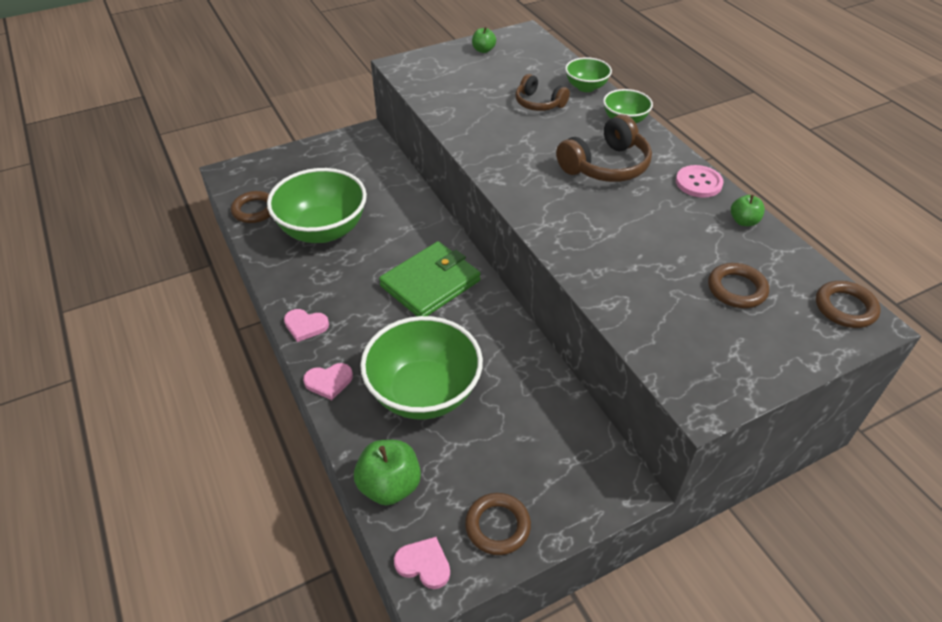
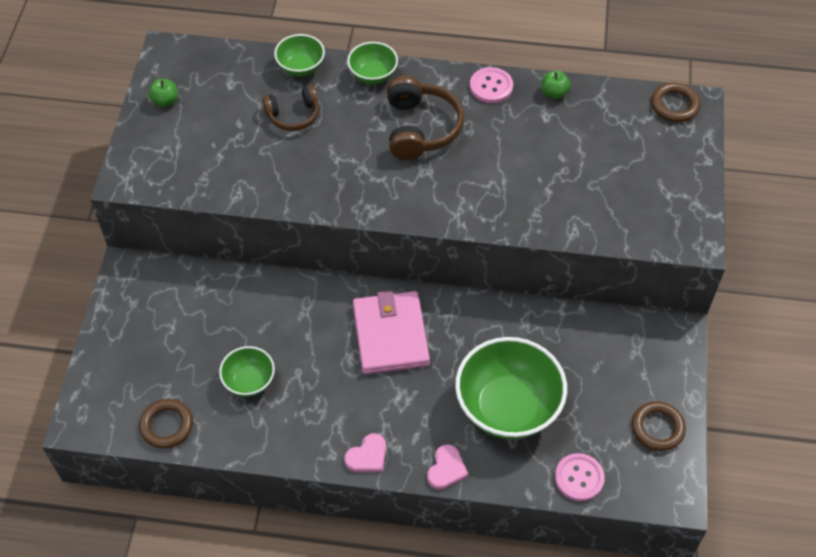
camera: 55 degrees left, 10 degrees up
(323, 230) = (249, 381): green bowl -> green bowl, size x0.51
(390, 486) = (579, 478): green apple -> pink button
(424, 564) = (657, 491): pink heart -> none
(430, 283) = (391, 335): green wallet -> pink wallet
(736, 289) = (615, 149): brown ring -> none

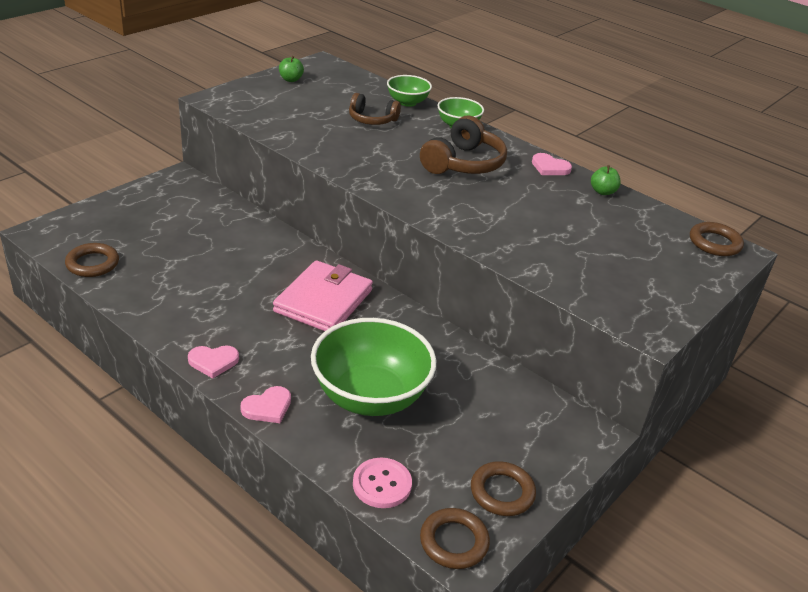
camera: 30 degrees right, 20 degrees down
(249, 381) = (182, 271): green bowl -> none
(491, 86) = (549, 167): pink button -> pink heart
(658, 490) = (454, 542): none -> brown ring

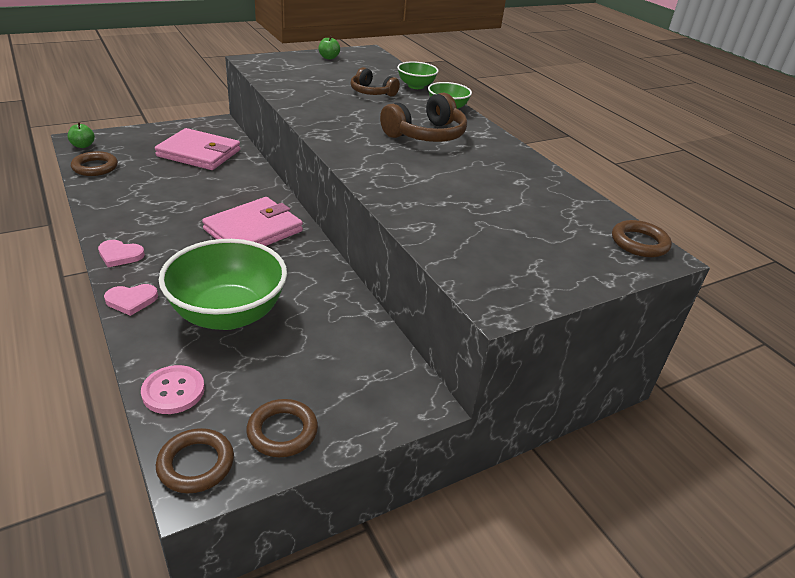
camera: 20 degrees right, 0 degrees up
(192, 221) = (199, 153): none -> pink wallet
(549, 167) = (509, 151): pink heart -> none
(603, 192) = (548, 179): green apple -> green apple (83, 146)

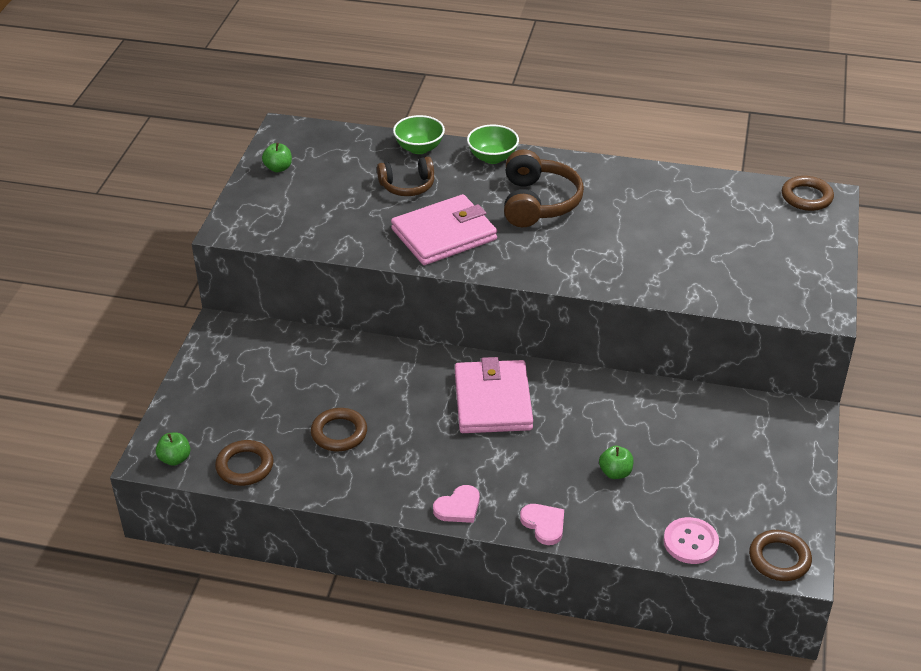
camera: 45 degrees left, 5 degrees up
(131, 300) = (544, 524): pink heart -> pink heart turned 60 degrees counterclockwise
(199, 153) = (288, 373): pink wallet -> pink wallet (444, 234)
(228, 314) = (615, 472): green bowl -> green apple
(282, 431) = (780, 502): brown ring -> brown ring (339, 433)

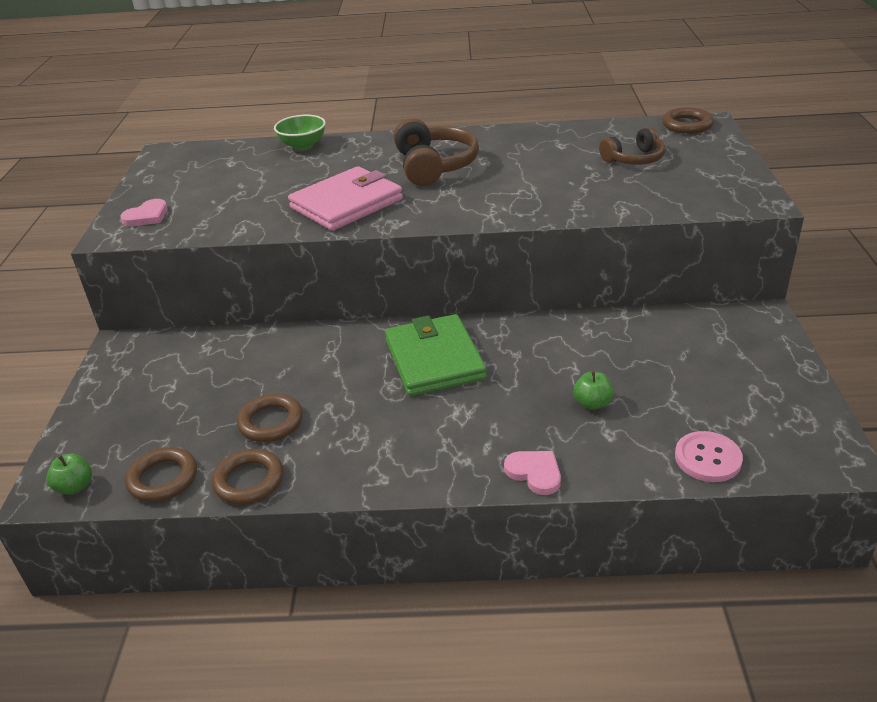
camera: 10 degrees left, 5 degrees down
(278, 168) = (161, 180): green apple -> none
(407, 186) = (298, 173): brown headphones -> brown headphones (634, 159)
(458, 507) = (429, 474): pink heart -> pink heart (147, 216)
(492, 158) = (377, 142): green bowl -> none
(493, 401) = (434, 359): pink wallet -> green wallet
(779, 559) = (813, 456): brown ring -> brown ring (249, 480)

